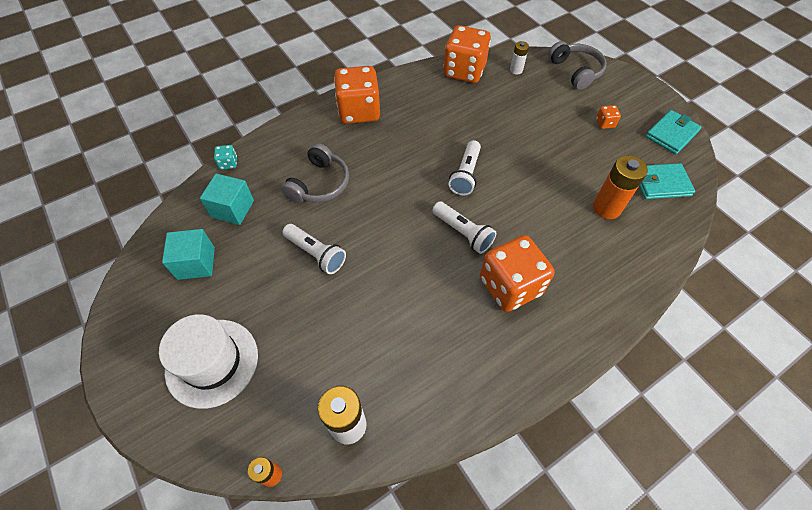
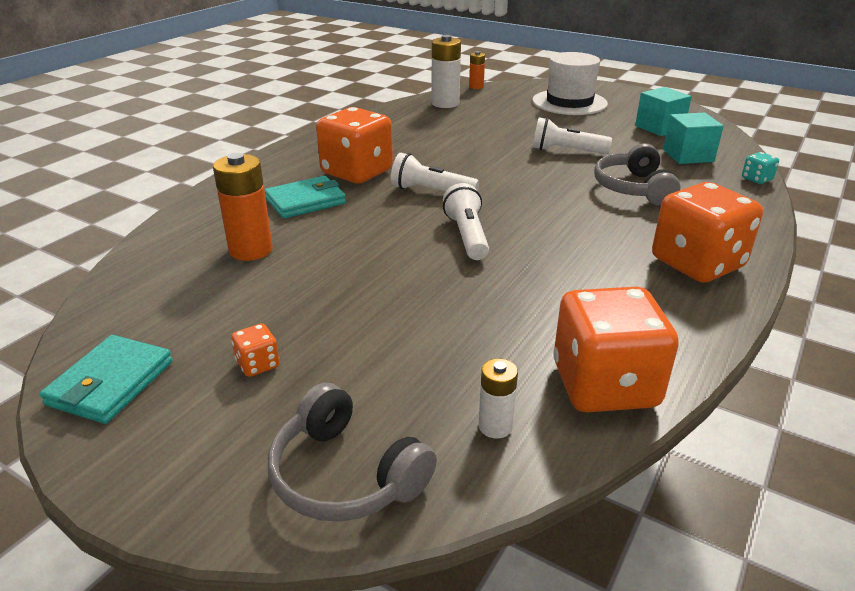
camera: 155 degrees right, 25 degrees down
(661, 183) = (157, 297): turquoise wallet -> turquoise wallet (305, 201)

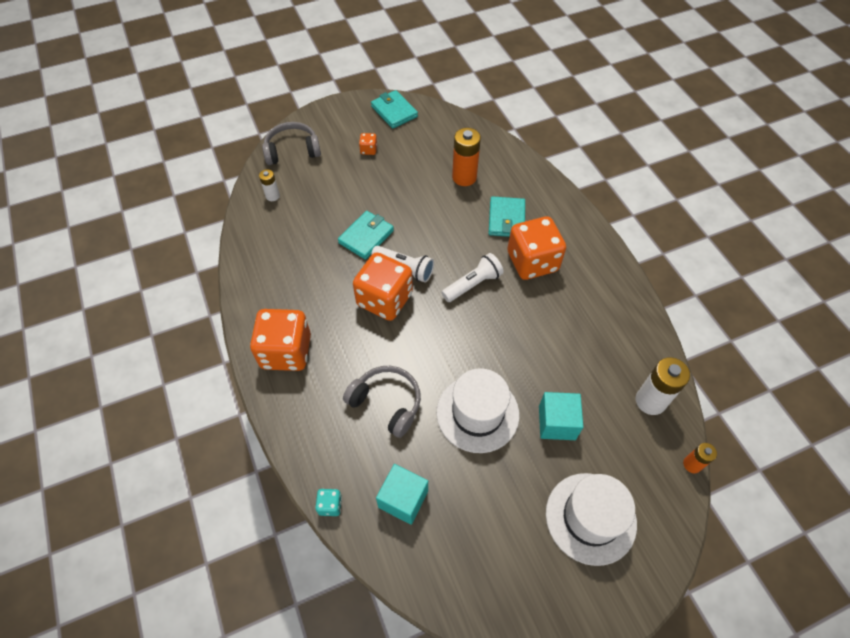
camera: 125 degrees right, 25 degrees up
(455, 283) = (366, 237): none -> turquoise wallet
(566, 151) = (477, 413): white flashlight -> white hat
(604, 385) = (257, 240): orange dice -> orange dice (384, 299)
(659, 128) = (472, 540): turquoise cube -> turquoise cube (557, 423)

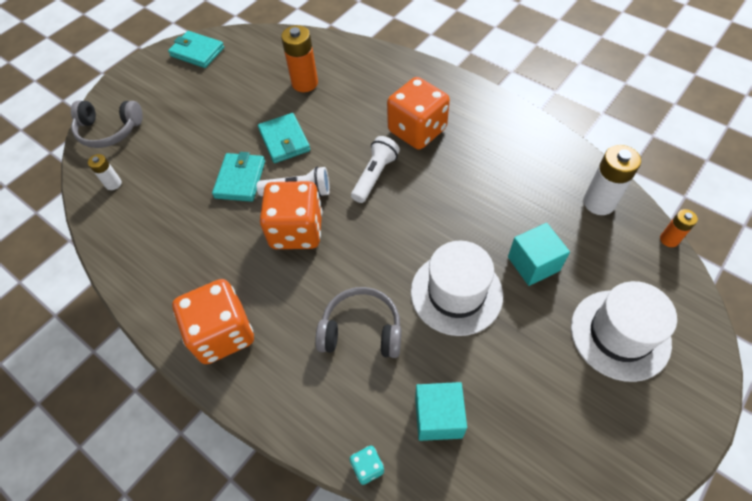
camera: 25 degrees left, 0 degrees up
(292, 150) = (109, 130): grey headphones -> grey headphones turned 135 degrees counterclockwise
(368, 150) = (192, 97): orange dice -> none
(506, 219) = (369, 103): turquoise wallet -> turquoise wallet (284, 140)

